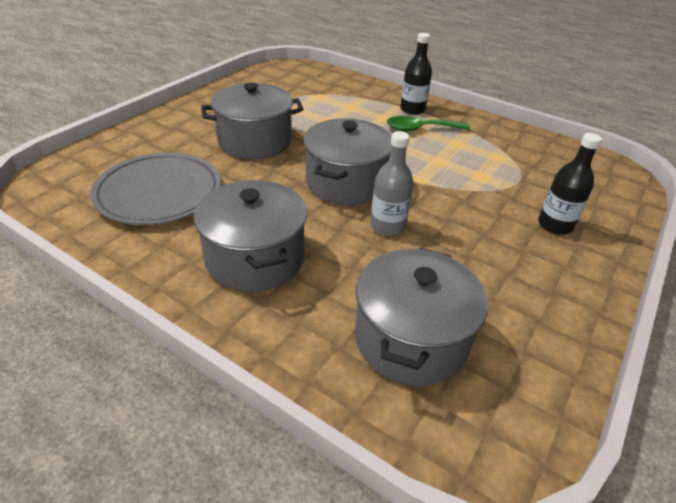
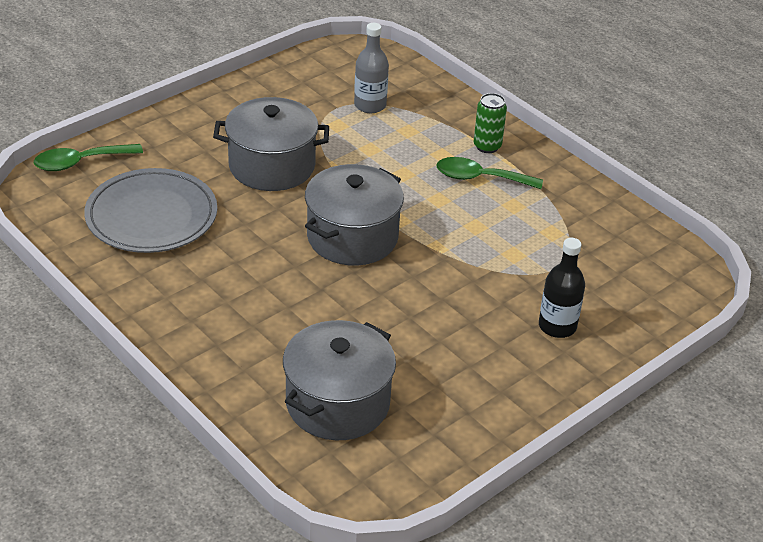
camera: 15 degrees right, 0 degrees up
(82, 160) = (80, 162): none -> green spoon
(255, 258) = (226, 304): grey pot -> none
(387, 226) = (372, 295): grey bottle -> grey bottle (370, 105)
(412, 109) = (487, 146): black bottle -> green can

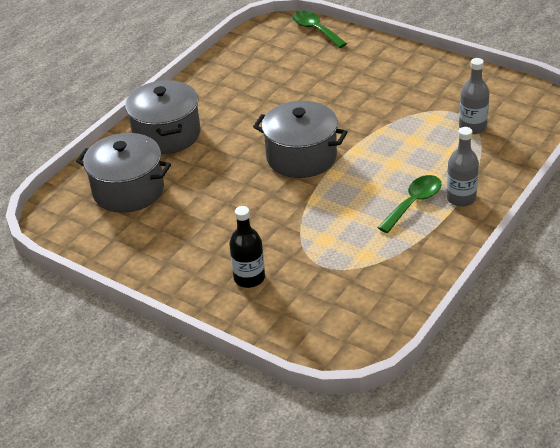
camera: 80 degrees right, 0 degrees up
(151, 216) = (276, 71): grey plate -> none
(272, 166) = (362, 102): grey pot -> grey pot (167, 134)
(480, 178) = (414, 203): green spoon -> green spoon turned 45 degrees clockwise
(487, 146) = (461, 198): green can -> grey bottle

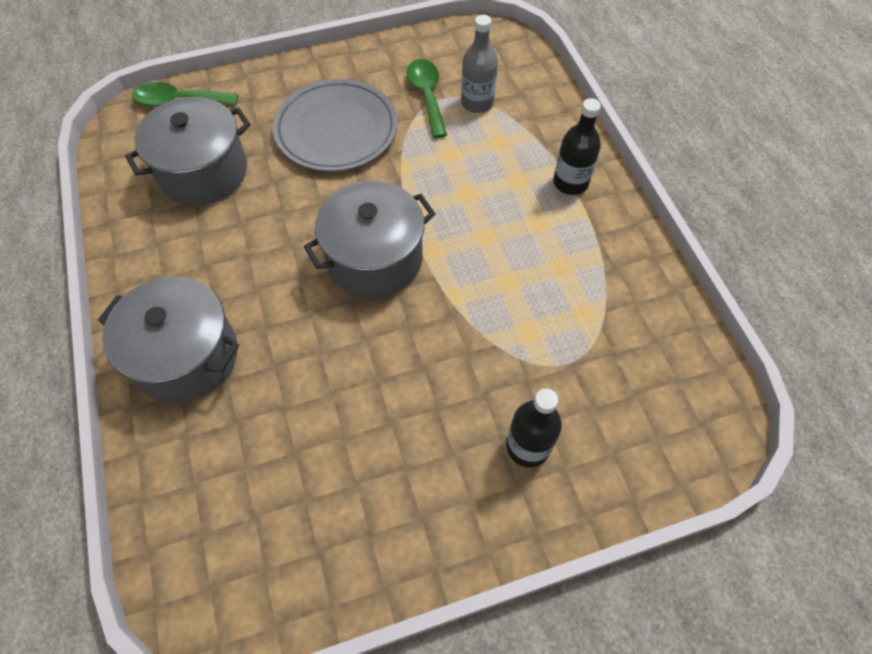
camera: 55 degrees left, 20 degrees up
(128, 190) = (244, 470): grey pot -> grey pot (203, 172)
(372, 90) = (336, 129): none -> grey plate
(414, 203) = (543, 221): green spoon -> green spoon (427, 95)
(461, 198) = (570, 183): grey bottle -> black bottle

